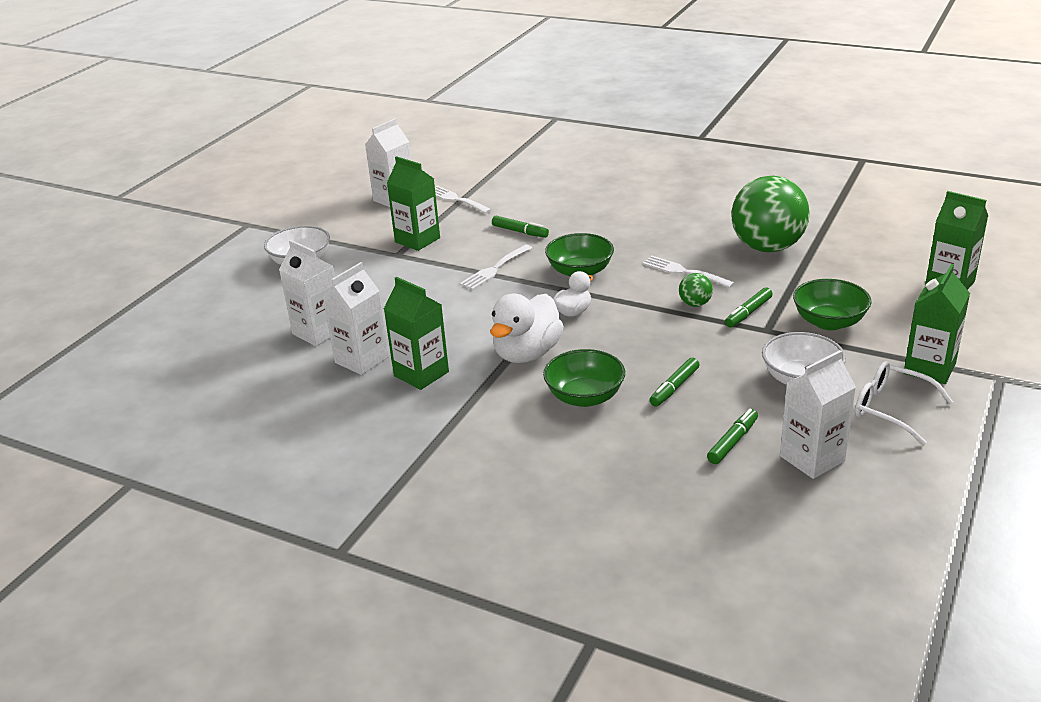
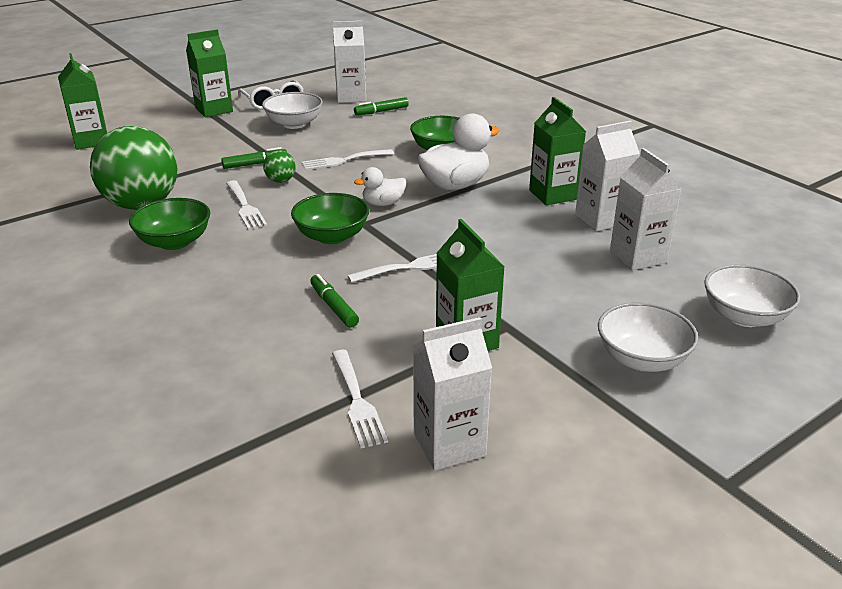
camera: 155 degrees left, 0 degrees up
(229, 309) = (744, 316): none -> white bowl
(670, 346) = (343, 160): none -> white fork
(674, 388) = (377, 140): green marker -> none
(829, 322) = (215, 144): green bowl -> green bowl (174, 242)

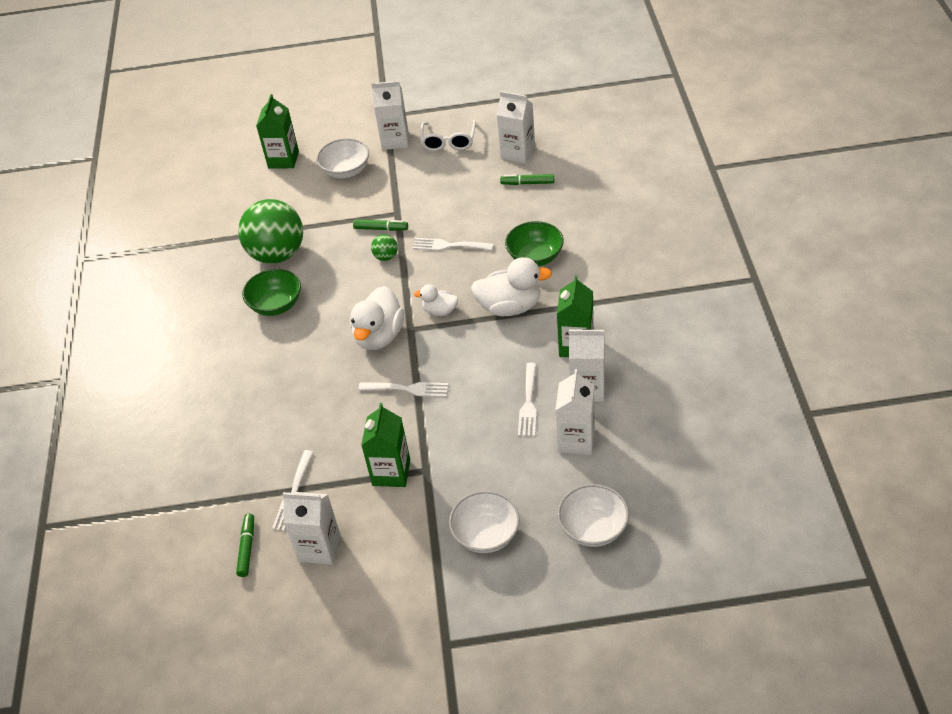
camera: 35 degrees right, 15 degrees up
(214, 110) = (395, 140): green carton -> white carton
(245, 207) = (342, 281): white fork -> white fork (528, 403)
(294, 124) = (444, 181): white bowl -> white bowl (346, 171)
(332, 236) = (379, 336): green bowl -> white duck
(334, 306) = (333, 408): green marker -> green marker (247, 548)

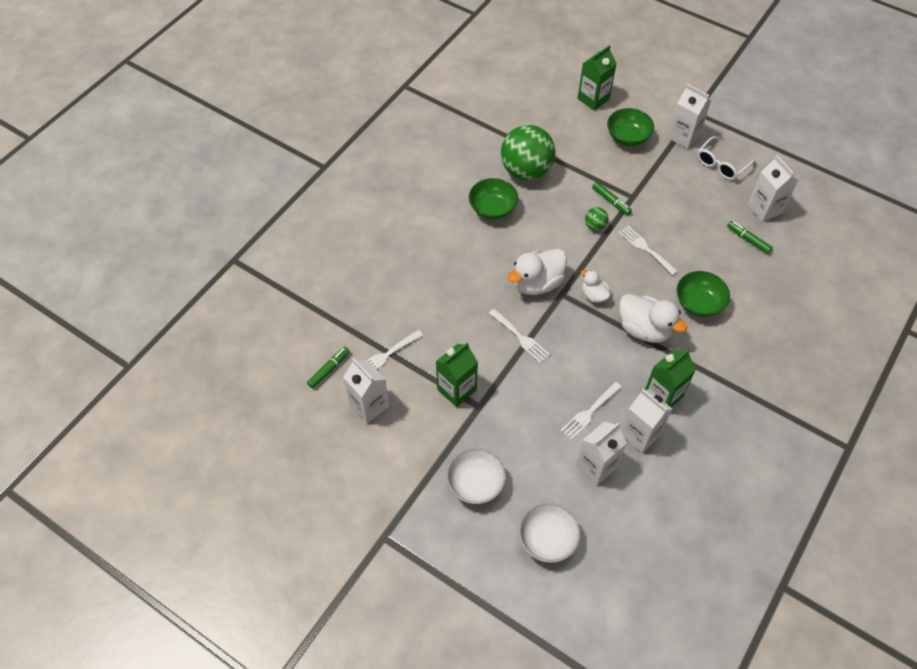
camera: 35 degrees right, 10 degrees up
(346, 171) = (627, 137): white bowl -> green bowl

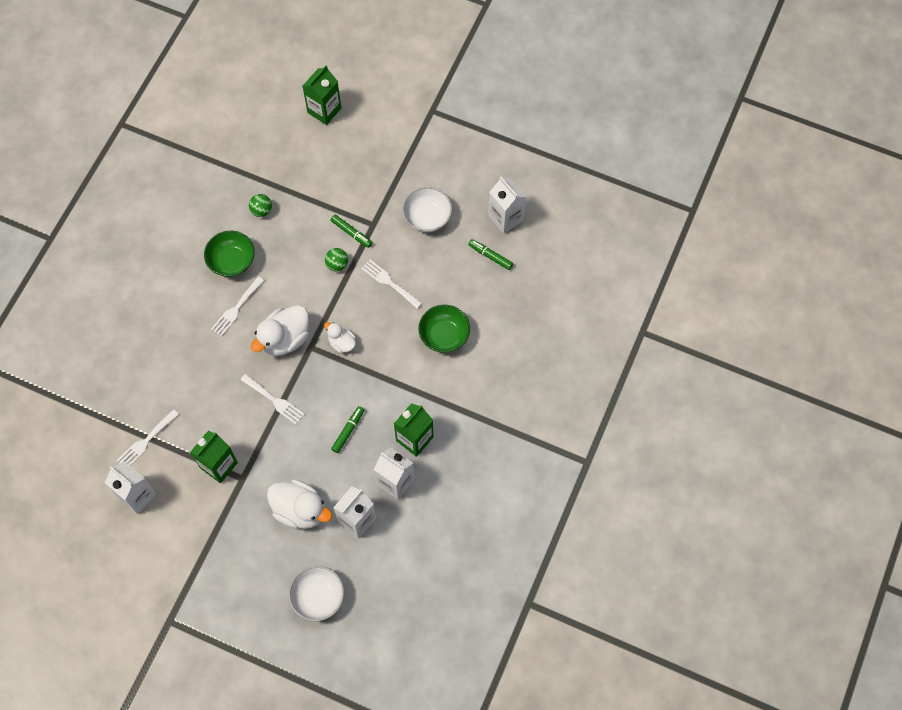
camera: 10 degrees left, 10 degrees up
(329, 369) = (92, 465): green marker -> green marker (348, 431)
(475, 484) = (247, 556): white bowl -> white bowl (427, 217)
(526, 171) = (261, 210): green ball -> green ball, size x0.41
(589, 412) = (347, 467): white fork -> white fork (236, 308)
(627, 137) = (363, 153): green bowl -> none
(644, 329) = (393, 372): white duck -> white duck (300, 510)
(683, 136) = (421, 143): white carton -> none
(721, 164) = (461, 171): white glasses -> none

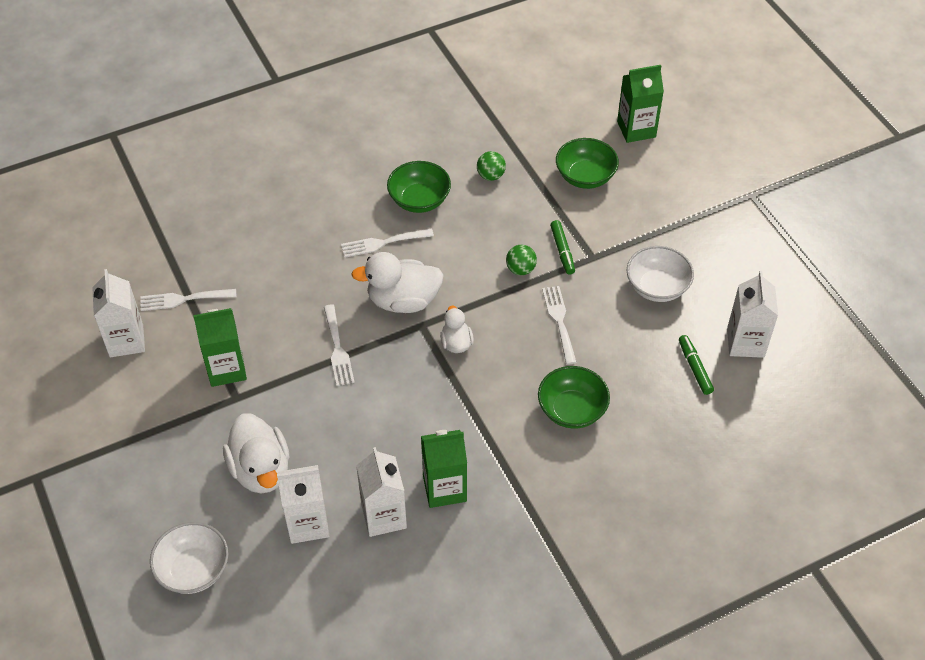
camera: 40 degrees right, 15 degrees down
(321, 169) = (585, 176): none -> green bowl
(348, 431) = (383, 430): green marker -> none

